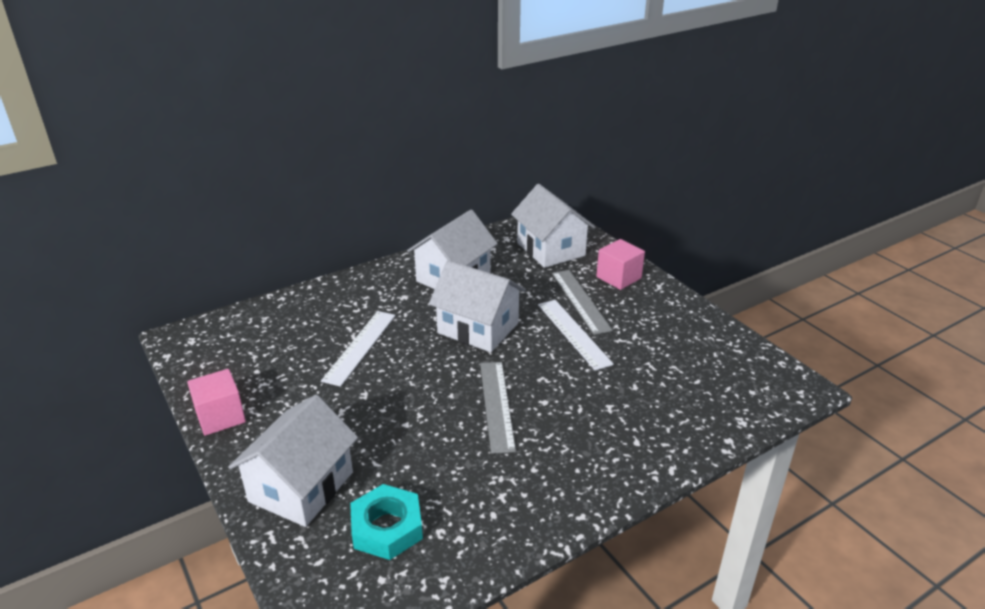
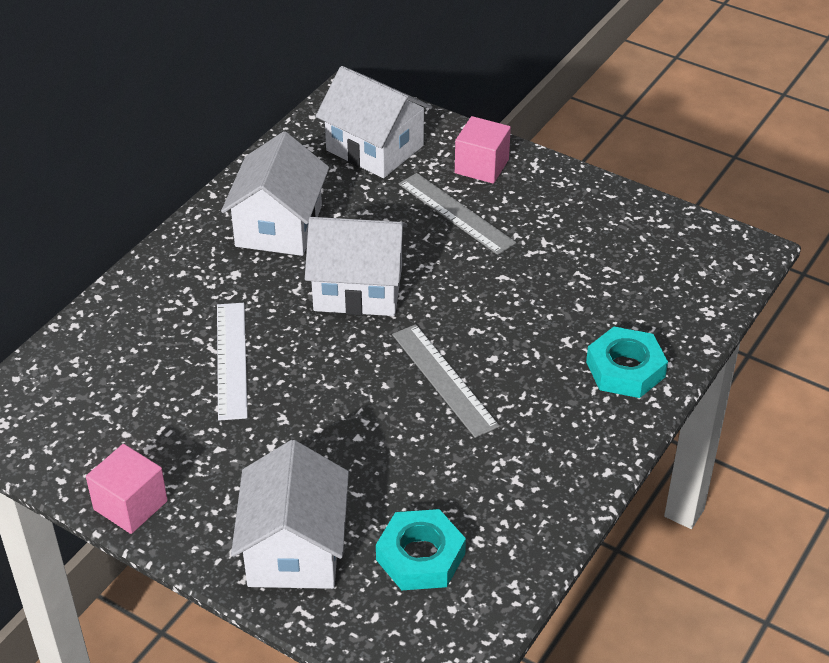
camera: 25 degrees left, 10 degrees up
(573, 333) = (474, 260): white ruler -> none
(645, 442) = (625, 369): none -> turquoise nut

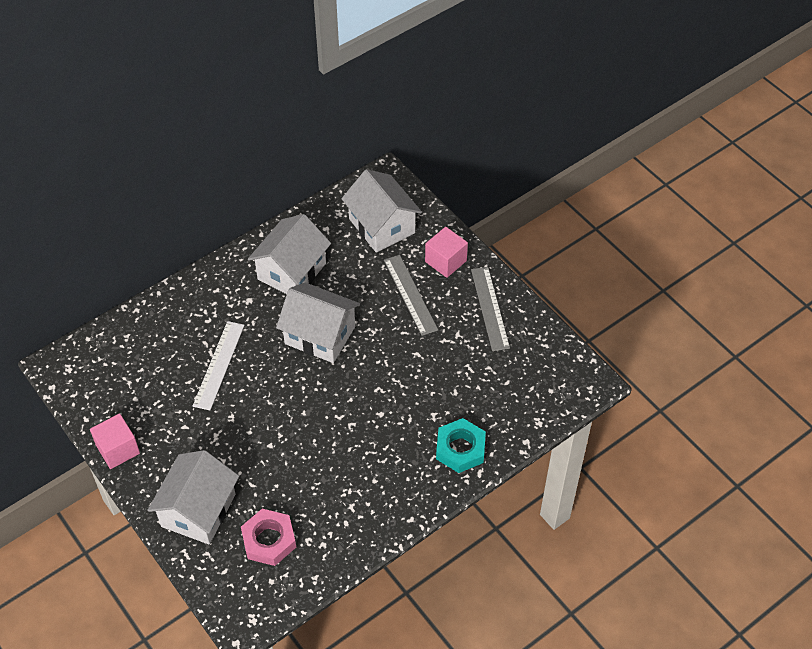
camera: 20 degrees right, 10 degrees up
(420, 556) = (269, 540): turquoise nut -> pink nut
(444, 379) = (342, 420): grey ruler -> grey ruler (490, 308)

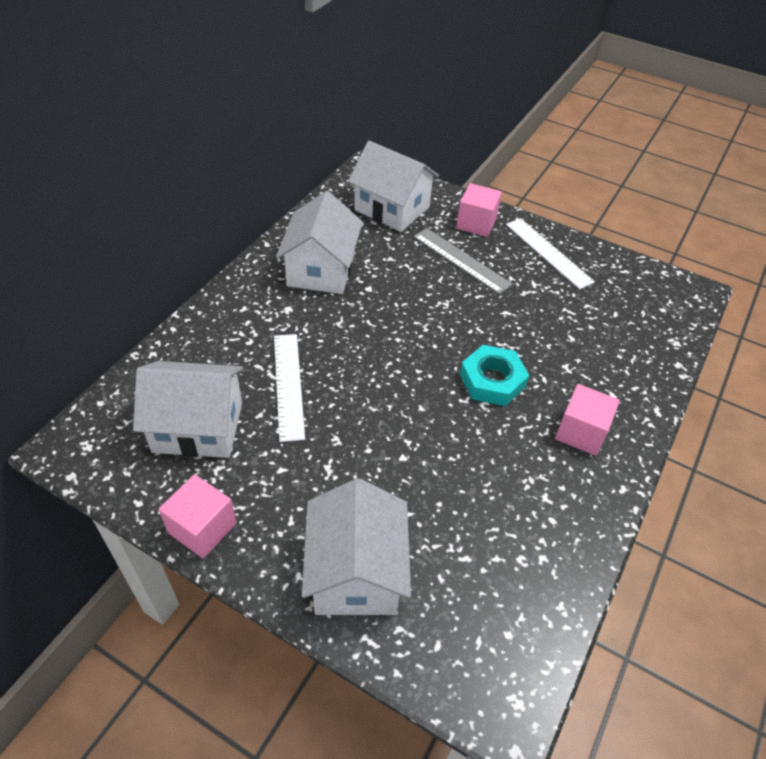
camera: 25 degrees left, 5 degrees down
(269, 540) = (472, 578): pink nut -> none
(320, 335) = (390, 322): white house -> white house (198, 427)
(409, 469) = (581, 432): none -> pink cube
(460, 449) = (619, 393): turquoise nut -> turquoise nut (492, 381)
(490, 308) = (548, 252): grey ruler -> white ruler

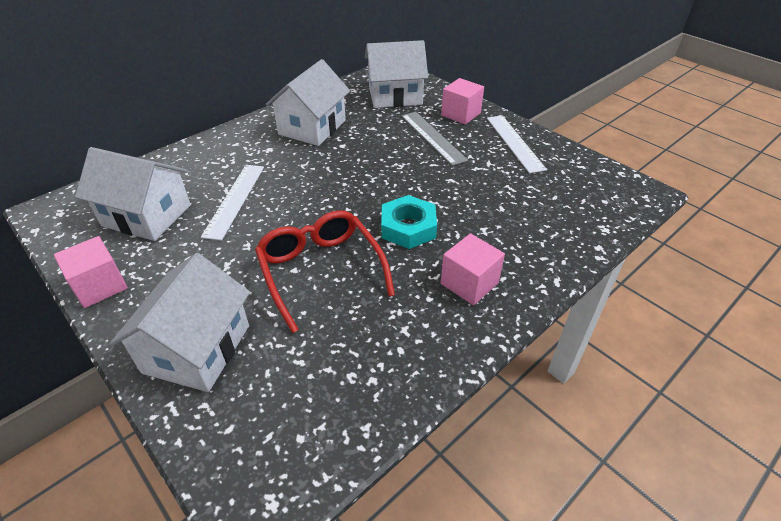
camera: 20 degrees right, 5 degrees down
(392, 208) = (395, 95): white house -> white house turned 60 degrees counterclockwise
(431, 452) = (321, 271): none -> red glasses

